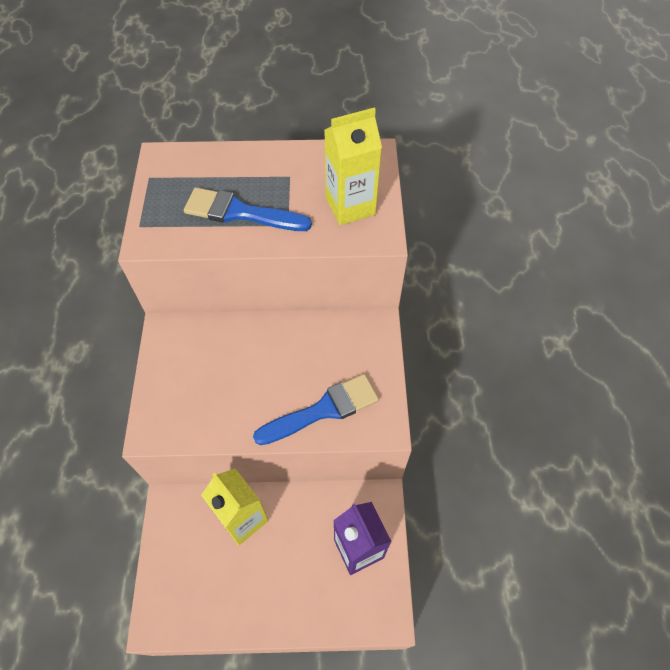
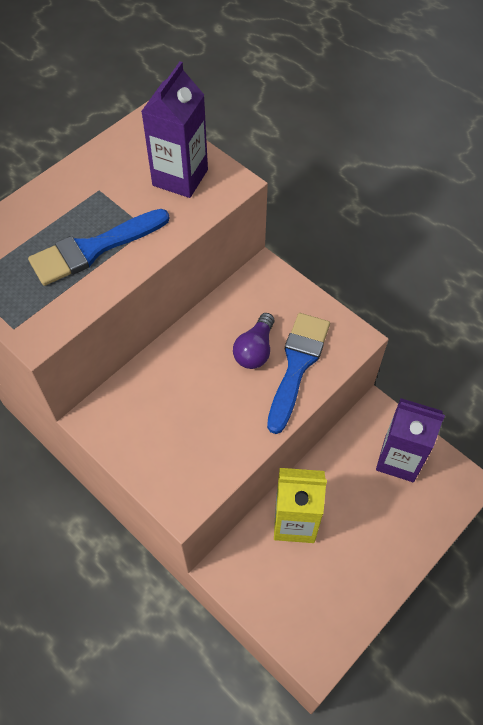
camera: 45 degrees left, 0 degrees up
(308, 374) = (255, 350): none -> purple light bulb
(350, 206) = (180, 177): yellow carton -> purple carton

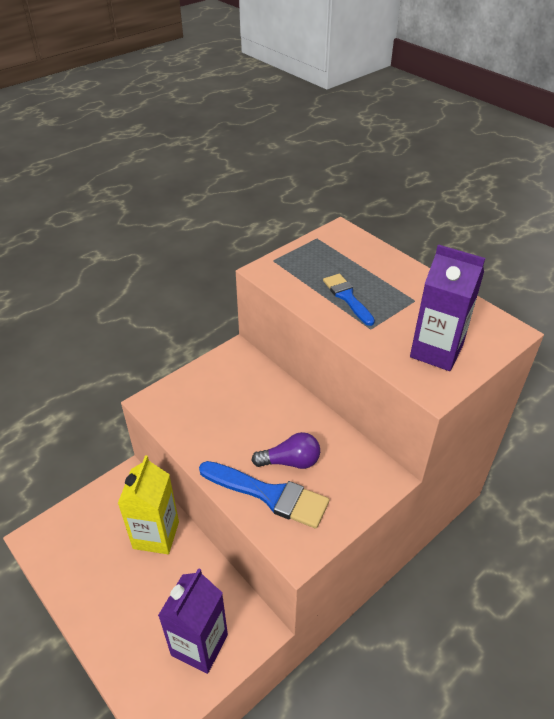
camera: 95 degrees right, 15 degrees down
(93, 249) = (347, 297): blue brush -> blue brush, size x0.64
(255, 350) = (290, 461): purple light bulb -> purple light bulb turned 150 degrees clockwise

